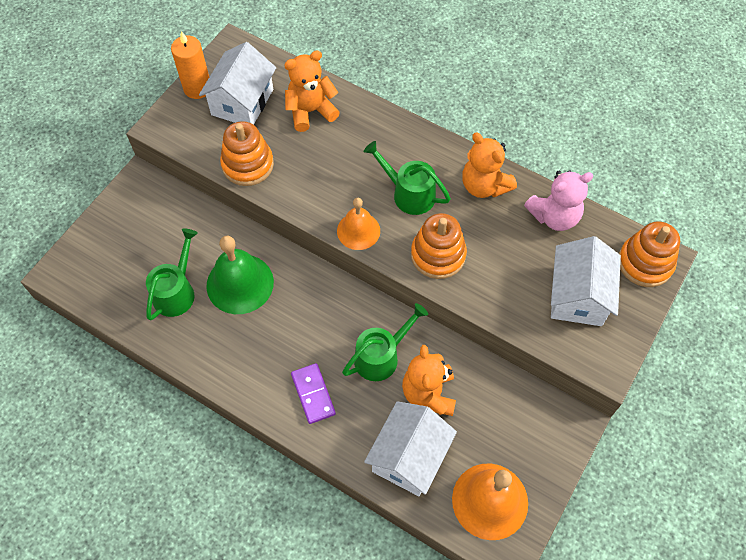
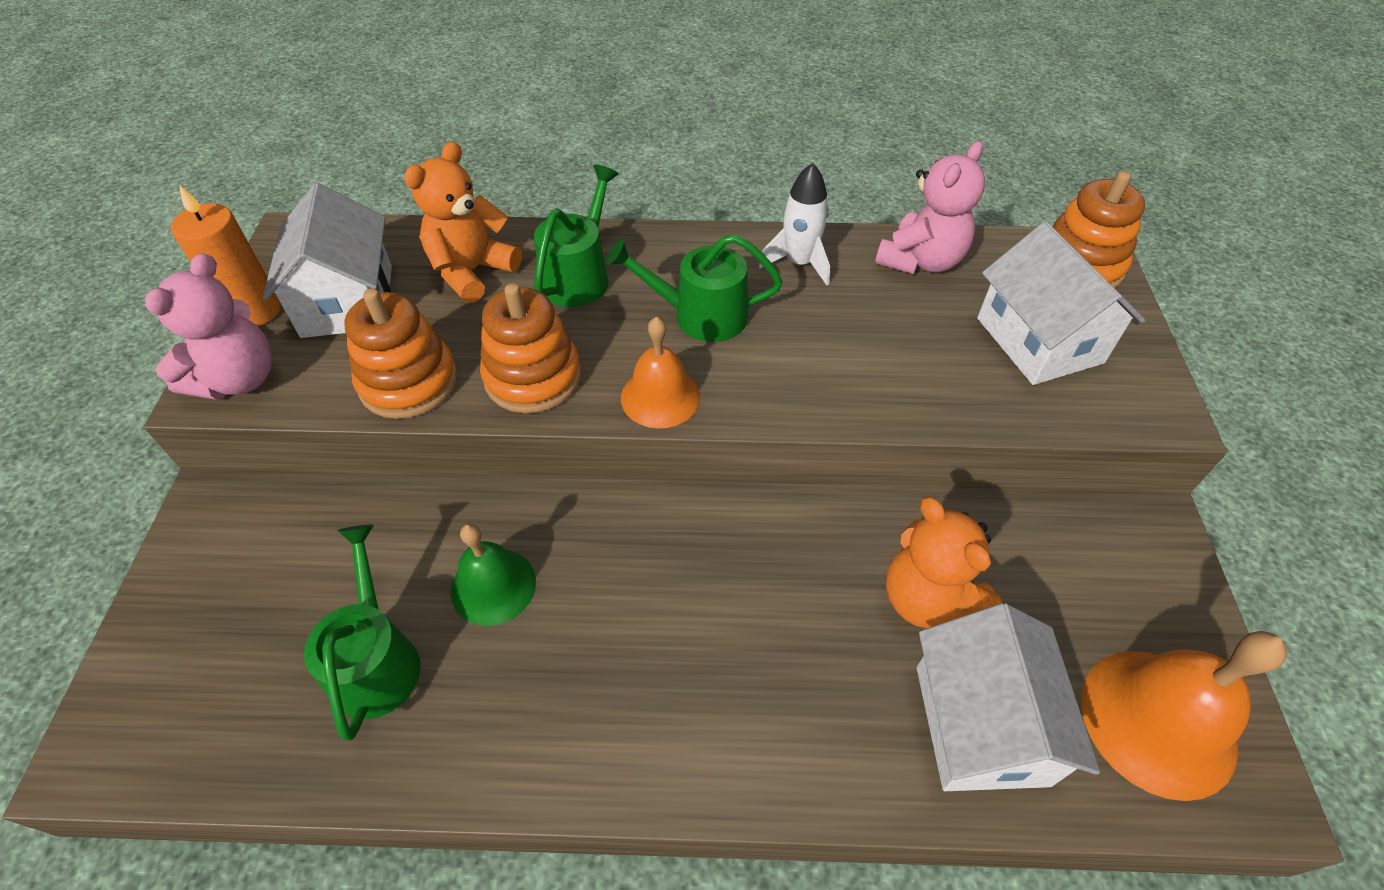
camera: 30 degrees left, 10 degrees down
(175, 126) = (239, 379): none -> pink teddy bear
(240, 283) = (493, 586): green bell -> green bell, size x0.64
(313, 394) = (745, 708): purple domino -> none
(381, 356) = (811, 581): green watering can -> green watering can (579, 276)
(438, 255) = (807, 376): orange stacking toy -> orange stacking toy (533, 377)
(484, 186) = (798, 263): orange teddy bear -> white rocket

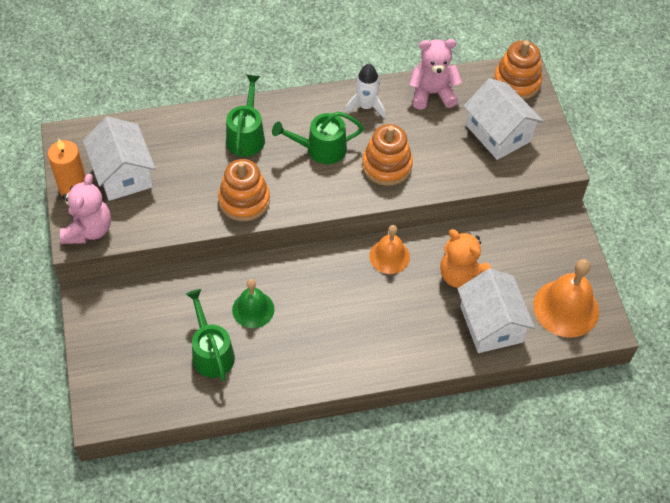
camera: 15 degrees left, 5 degrees up
(408, 382) = (180, 215): orange stacking toy -> orange stacking toy (387, 165)
(472, 272) = (185, 143): orange teddy bear -> none
(660, 397) = (313, 200): orange bell -> orange bell (389, 256)
(921, 261) = (432, 93): pink teddy bear -> pink teddy bear turned 120 degrees counterclockwise

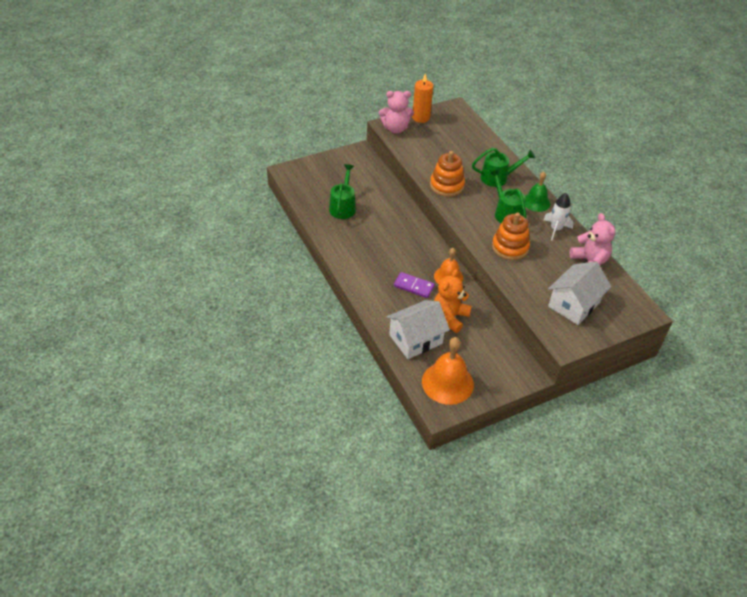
camera: 75 degrees right, 10 degrees down
(123, 174) = (441, 133): white house -> none
(211, 353) = (343, 207): green watering can -> green watering can turned 45 degrees counterclockwise
(253, 309) = (380, 219): green bell -> green bell (536, 202)
(397, 301) = (414, 286): none -> purple domino
(517, 82) = (631, 309): orange stacking toy -> none

